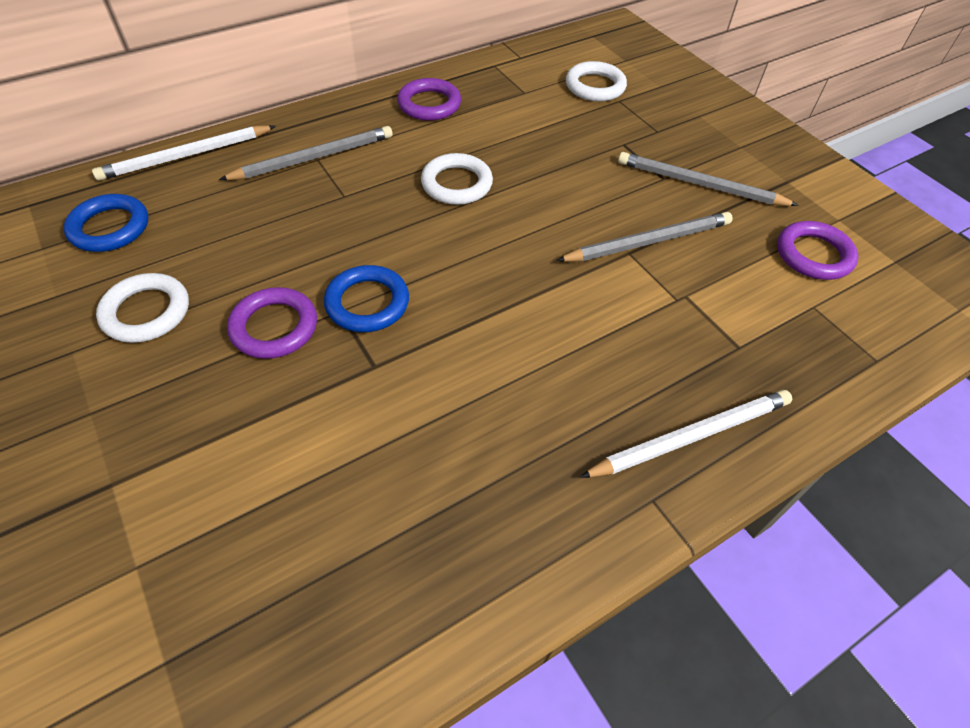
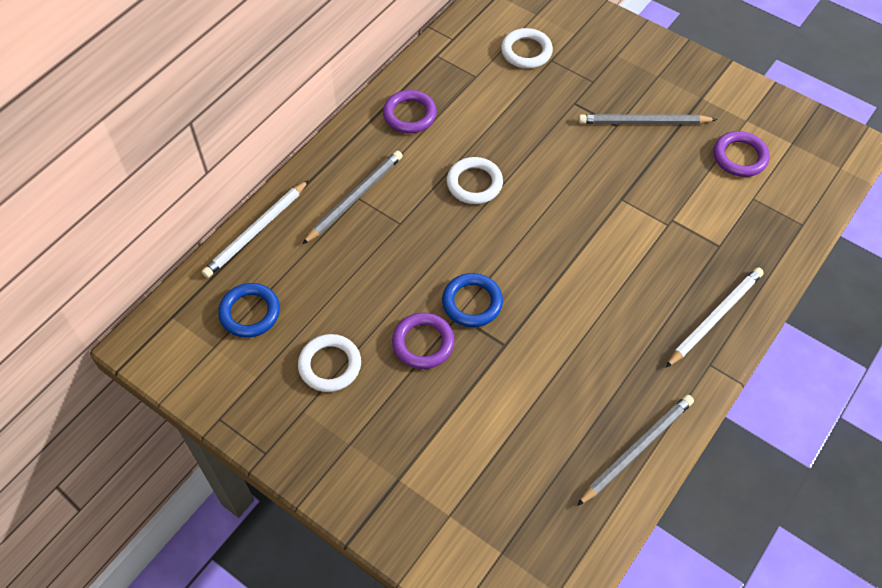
camera: 20 degrees left, 5 degrees up
(648, 241) = (630, 185): grey pencil -> grey pencil (637, 449)

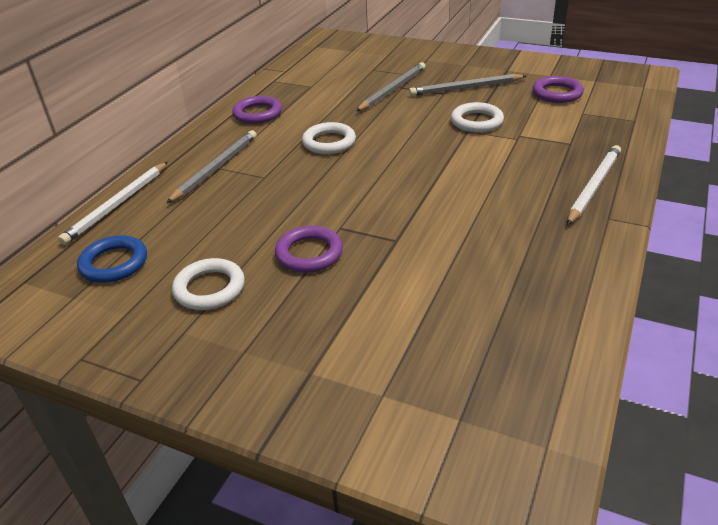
camera: 10 degrees left, 20 degrees down
(472, 302) = (352, 216): blue ring -> none
(526, 51) = (350, 68): white ring -> white ring (476, 121)
(637, 449) = (571, 293): grey pencil -> grey pencil (392, 89)

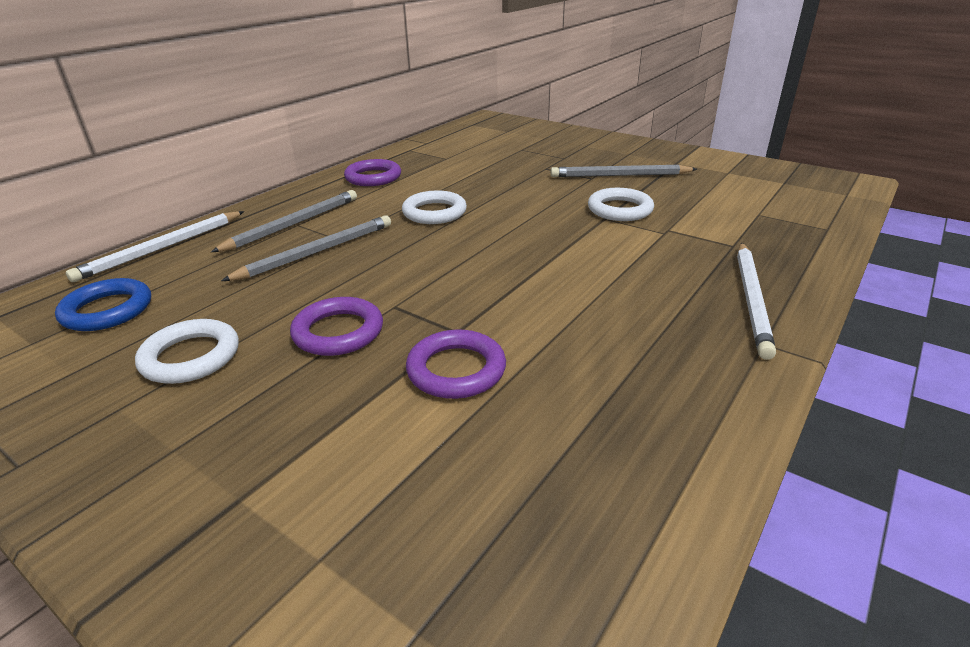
camera: 10 degrees right, 5 degrees down
(392, 89) = (534, 169): grey pencil -> grey pencil (317, 252)
(557, 93) = (731, 191): purple ring -> purple ring (456, 370)
(593, 186) = (752, 299): white pencil -> white pencil turned 150 degrees clockwise

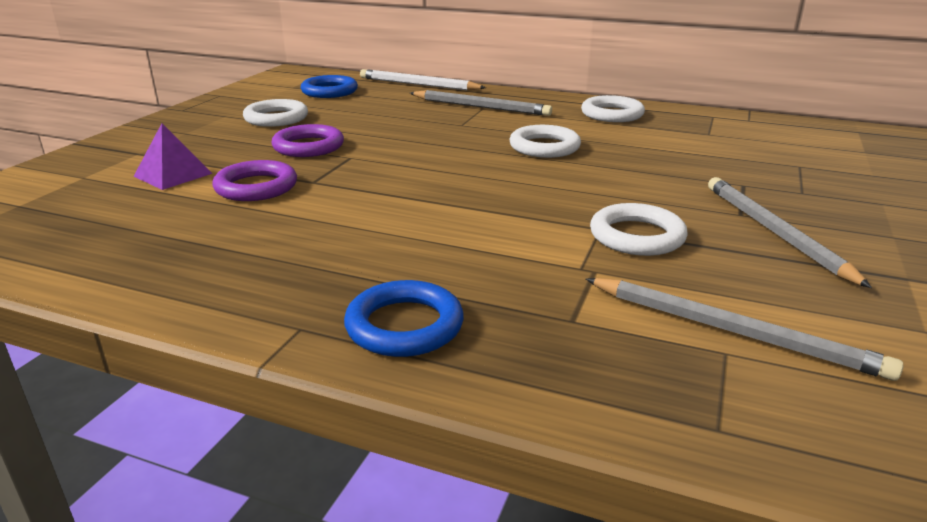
camera: 75 degrees right, 5 degrees down
(317, 252) = (433, 121): grey pencil -> grey pencil (733, 331)
(373, 177) = (612, 114): purple ring -> white ring
(373, 446) = (173, 175): none -> purple pyramid
(752, 299) = (404, 326): white pencil -> blue ring

